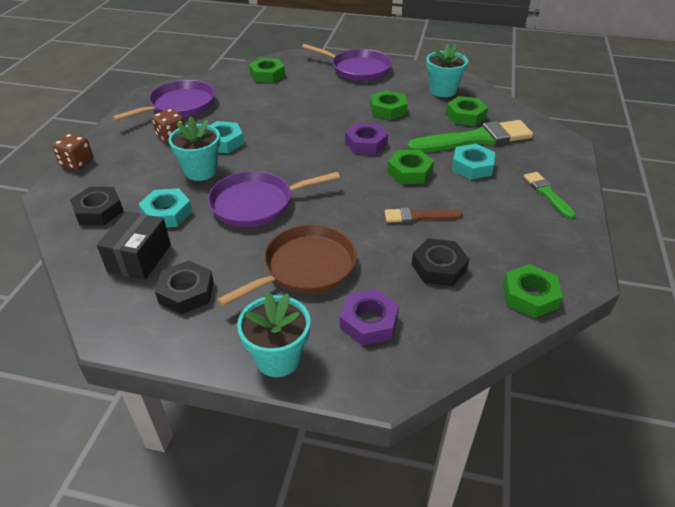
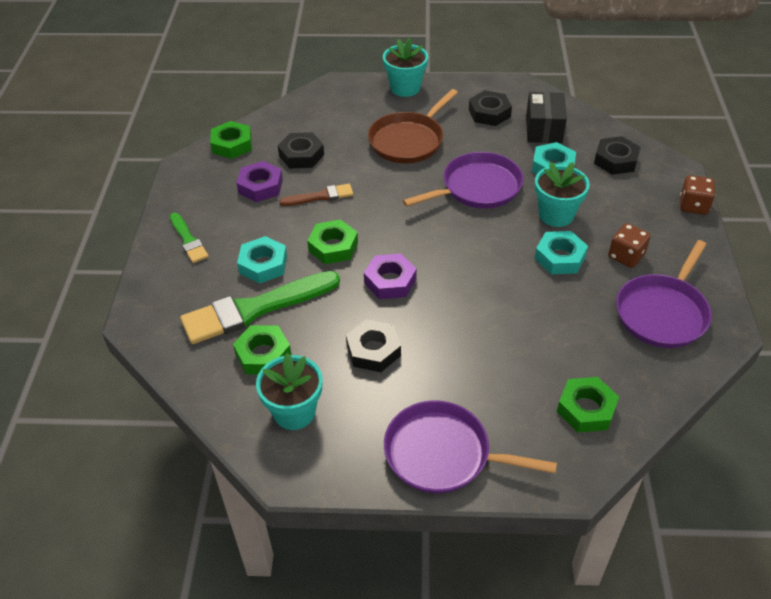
camera: 170 degrees right, 5 degrees up
(369, 322) = (351, 113): purple nut -> purple nut (260, 186)
(388, 109) = (373, 350): green nut -> black nut

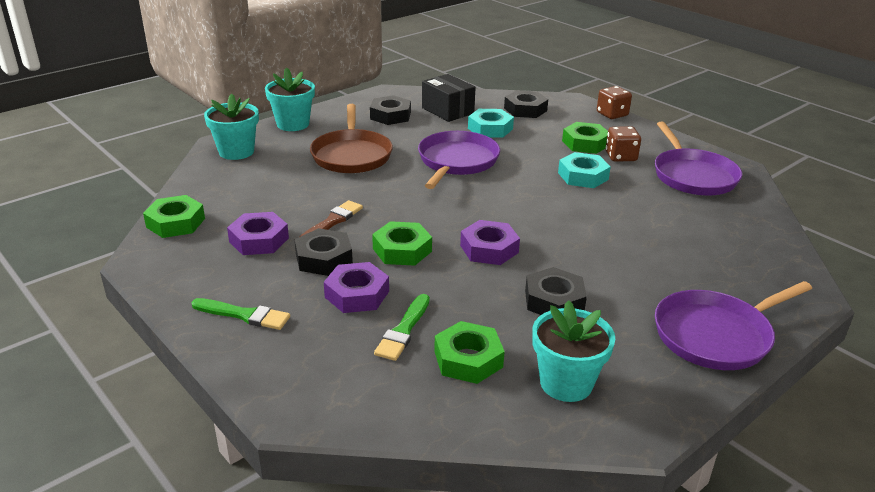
camera: 45 degrees left, 15 degrees down
(255, 309) = (403, 330): green brush -> green brush, size x0.51
(263, 264) = (357, 294): turquoise nut -> purple nut
(301, 155) = (265, 202): black nut -> black nut (324, 258)
(556, 215) = (539, 154): turquoise flower pot -> turquoise flower pot (236, 152)
(586, 409) = (746, 251): green nut -> green nut (585, 143)

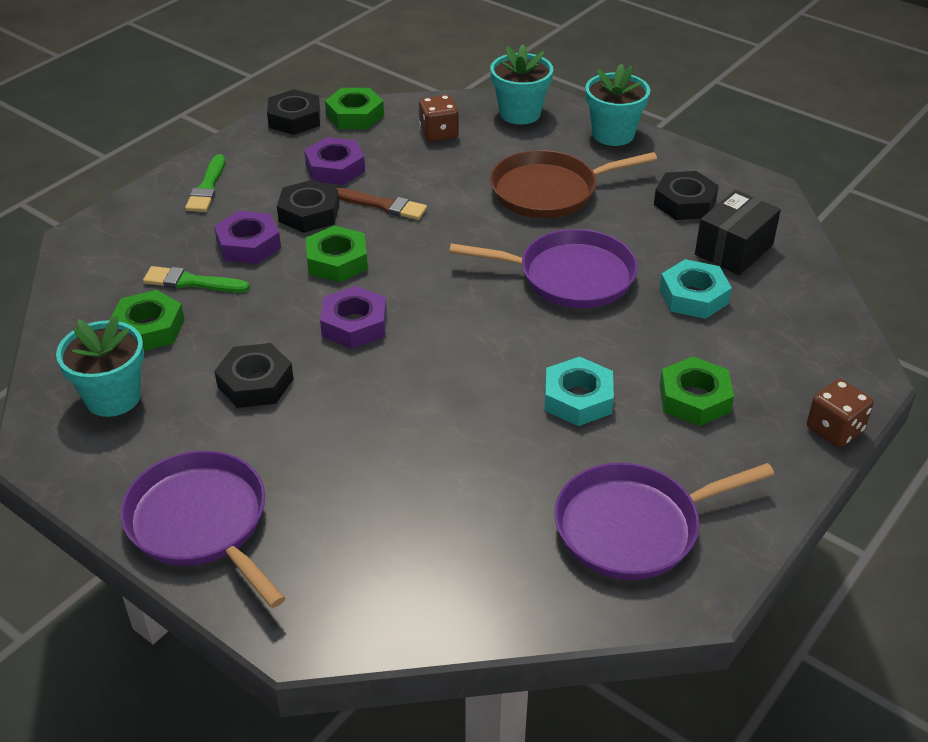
camera: 80 degrees right, 10 degrees up
(525, 109) = (789, 326): black nut -> black nut (294, 119)
(620, 156) = (665, 440): brown dice -> brown dice (439, 133)

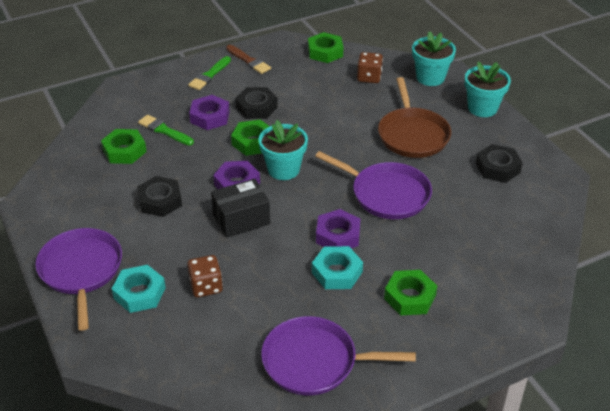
camera: 25 degrees right, 0 degrees up
(113, 397) = (81, 185): turquoise flower pot -> turquoise flower pot (283, 169)
(294, 119) = (287, 45): black nut -> none
(335, 168) = (290, 83): purple nut -> purple nut (338, 235)
(383, 205) = (303, 115): brown brush -> brown brush (249, 61)
(549, 191) = (412, 135): brown pan -> brown pan turned 105 degrees counterclockwise
(693, 296) = (457, 232): turquoise nut -> turquoise nut (139, 293)
(733, 250) = (507, 209): black box -> black box (241, 219)
(834, 429) = (487, 348): brown dice -> brown dice (206, 286)

